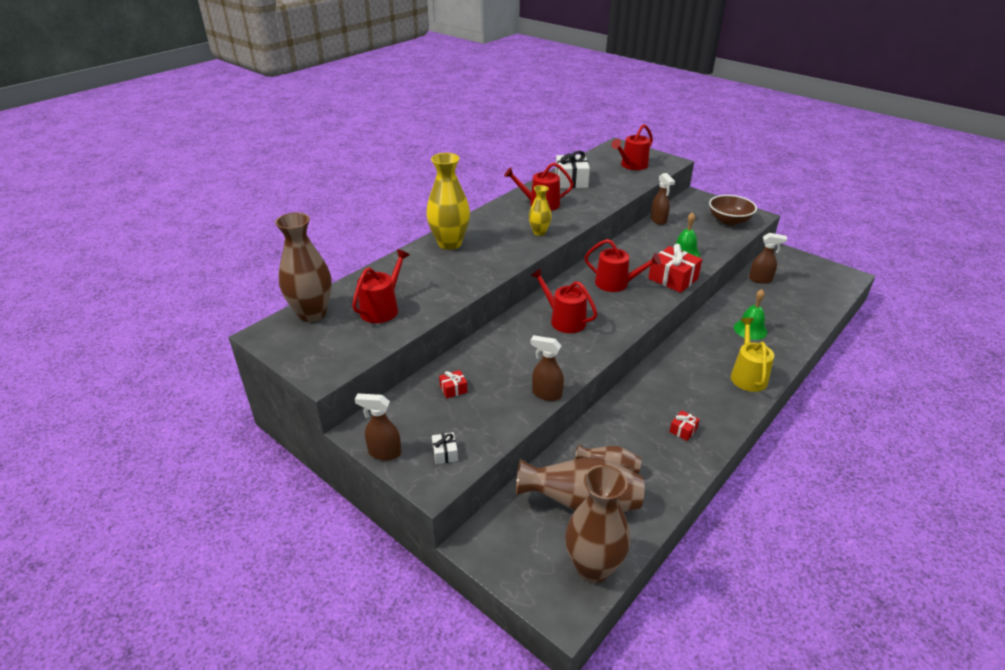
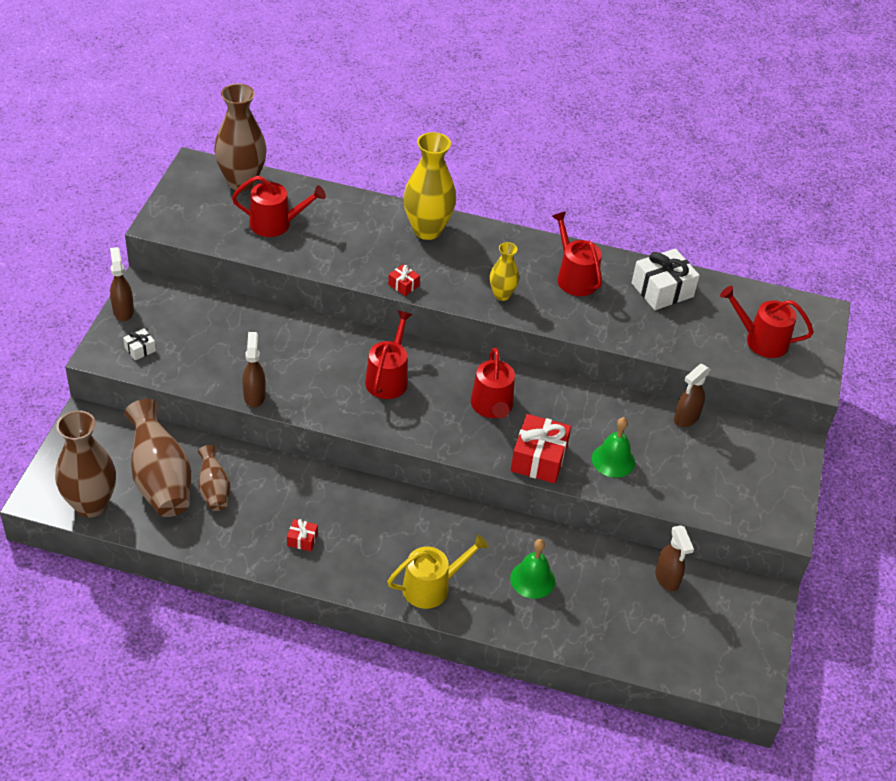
camera: 60 degrees right, 10 degrees up
(453, 389) = (227, 327): red gift -> red gift (403, 285)
(729, 221) = (743, 496): brown bowl -> none

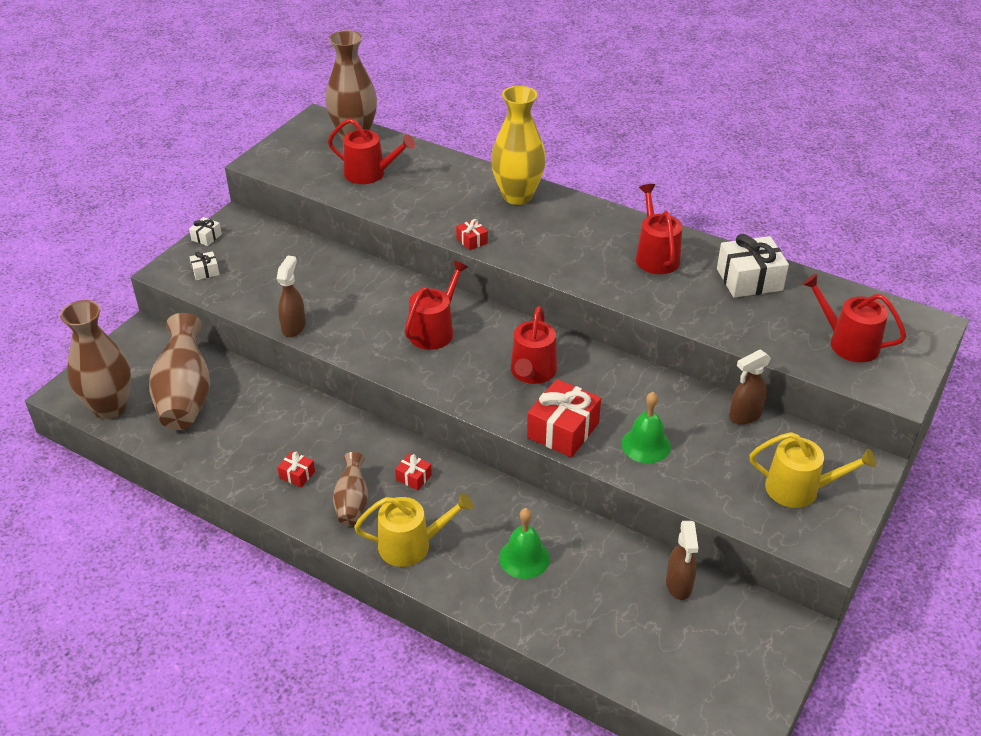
camera: 20 degrees right, 5 degrees down
(123, 310) = (206, 237): brown spray bottle -> white gift
(214, 490) = (232, 413): brown vase -> brown vase (352, 502)
(409, 523) = (413, 477): none -> red gift
(502, 295) = (571, 262): yellow vase -> none
(749, 478) = (799, 489): none -> yellow watering can

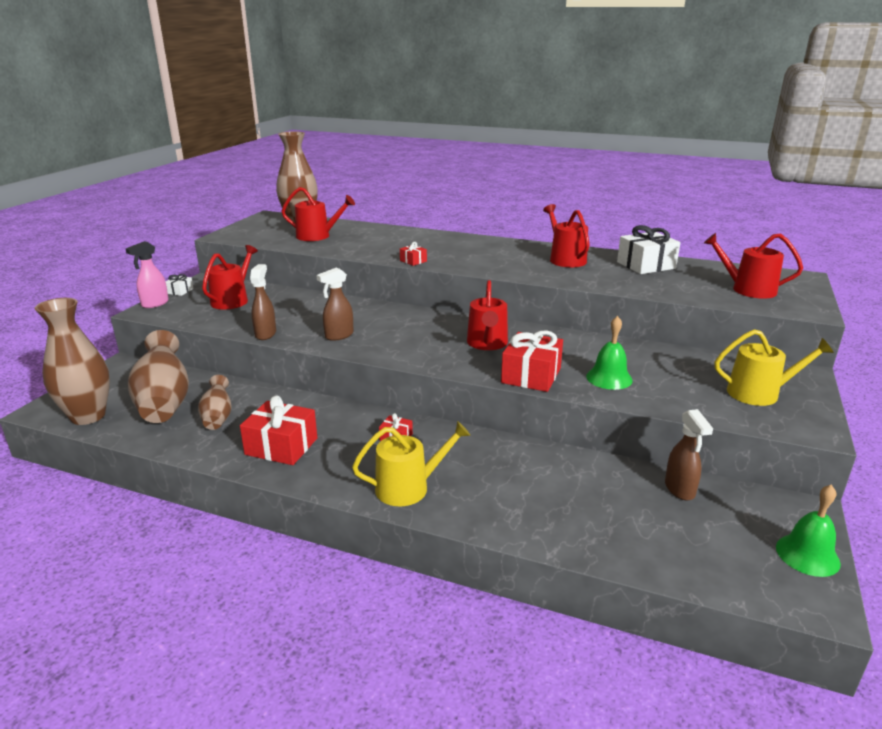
camera: 10 degrees left, 15 degrees down
(178, 259) = (154, 304): none -> pink spray bottle
(205, 271) = (180, 309): white gift -> none
(297, 475) = (281, 446): red gift -> red gift, size x2.07
(352, 502) = (341, 461): brown vase -> brown vase (218, 417)
(434, 330) = (392, 327): red watering can -> red watering can (232, 300)
(517, 196) = (440, 239): yellow vase -> none
(524, 558) = (523, 485): green bell -> green bell (807, 555)
(744, 416) = (681, 354): brown spray bottle -> brown spray bottle (338, 336)

